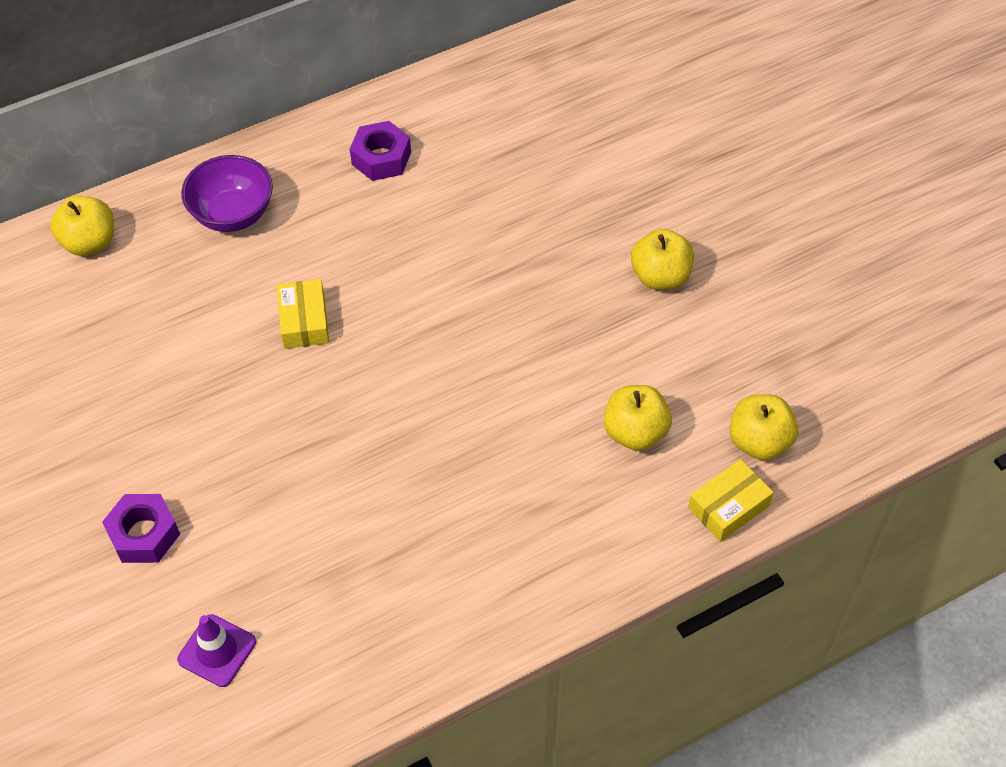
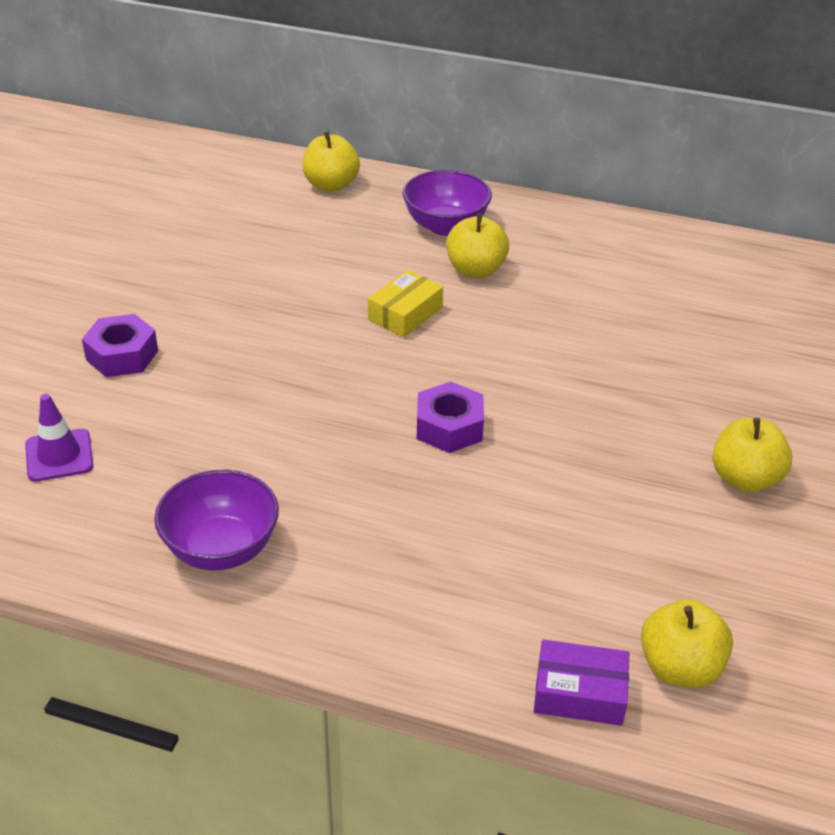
camera: 45 degrees right, 15 degrees down
(381, 158) = (602, 259): purple nut -> purple nut (449, 427)
(421, 611) = (221, 548): none -> purple bowl
(635, 432) = (567, 569): yellow apple -> yellow apple (475, 270)
(728, 507) = (579, 693): yellow box -> purple box

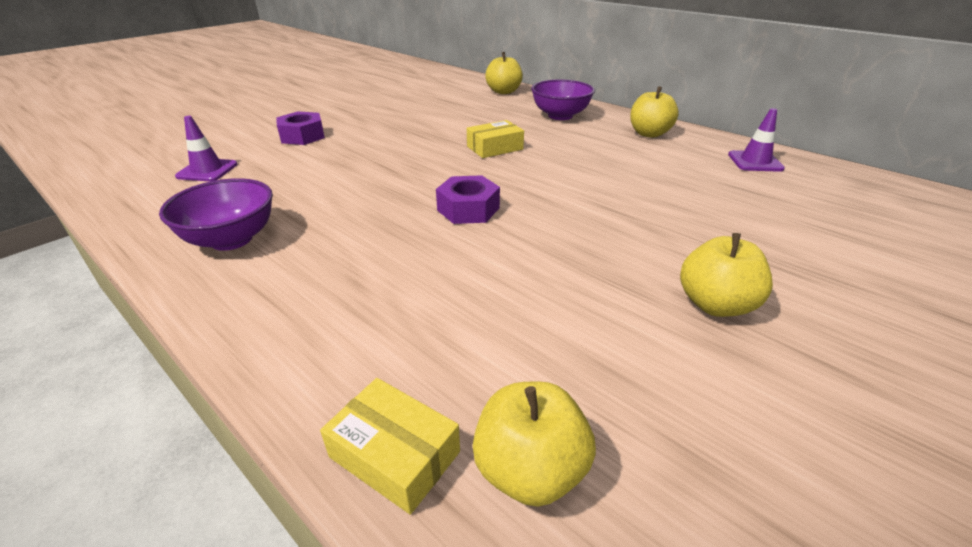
camera: 25 degrees right, 5 degrees down
(475, 270) = (563, 136): yellow apple -> yellow apple (649, 134)
(579, 693) = (394, 454): purple box -> yellow box
(711, 265) = (755, 162): none -> purple traffic cone

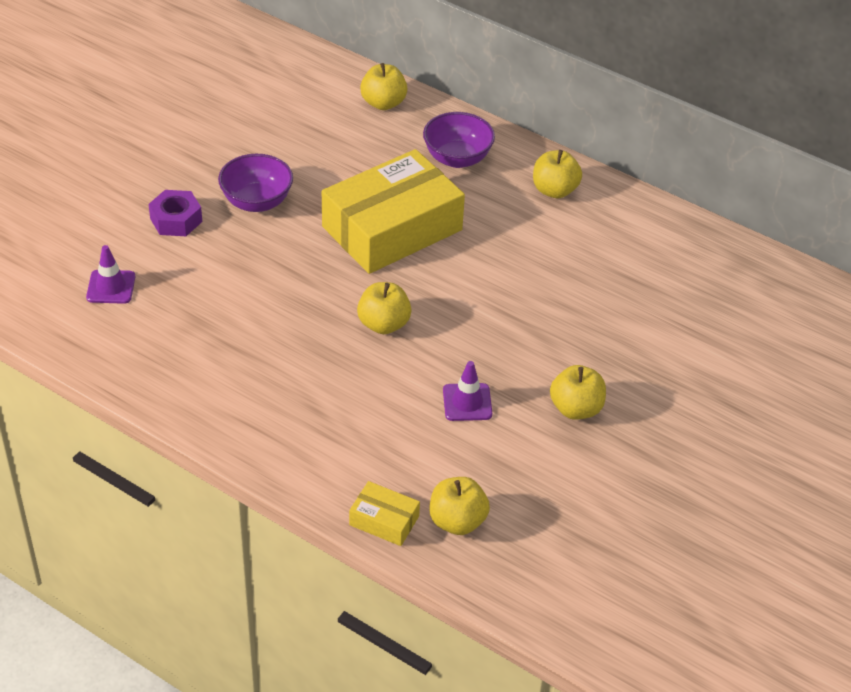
camera: 10 degrees left, 10 degrees up
(231, 239) = (195, 375): purple bowl -> purple bowl (257, 202)
(468, 209) = (383, 324): purple nut -> yellow apple
(494, 148) = (392, 228): yellow box -> yellow box, size x2.34
(755, 162) = (652, 235): purple traffic cone -> purple traffic cone (467, 402)

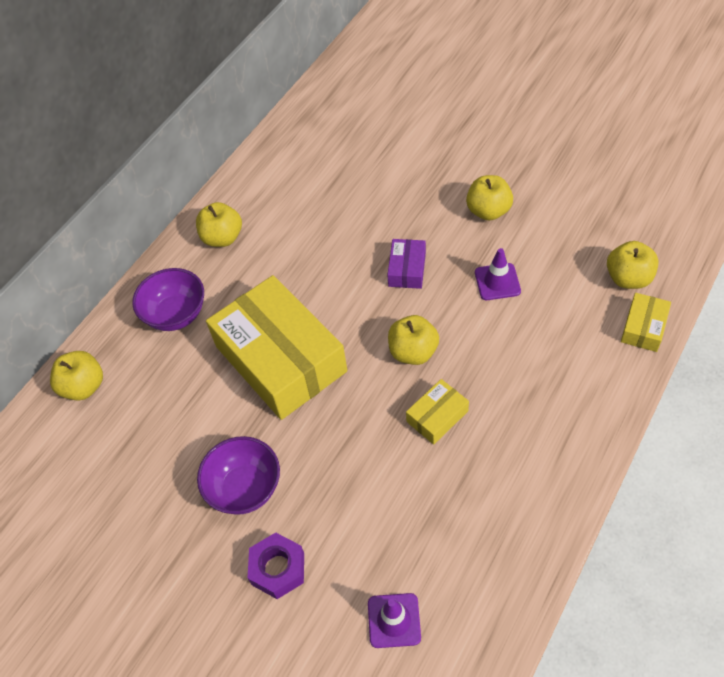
camera: 85 degrees left, 10 degrees up
(303, 334) = (437, 416): none -> yellow box
(494, 329) = (407, 269): none -> purple box

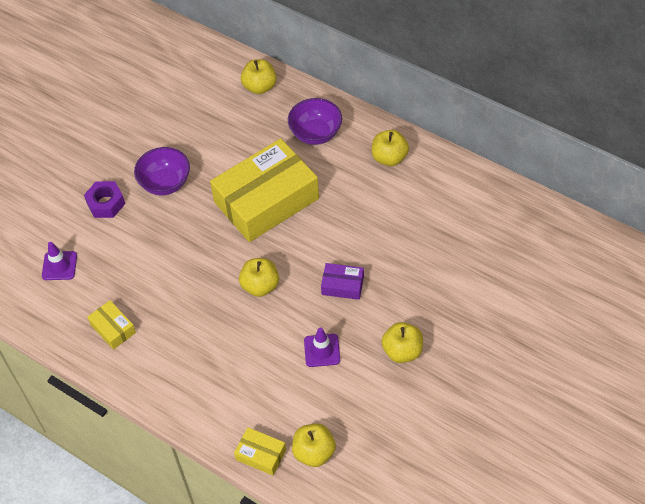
camera: 90 degrees right, 0 degrees up
(437, 416) = (201, 298): yellow box -> yellow box (113, 328)

